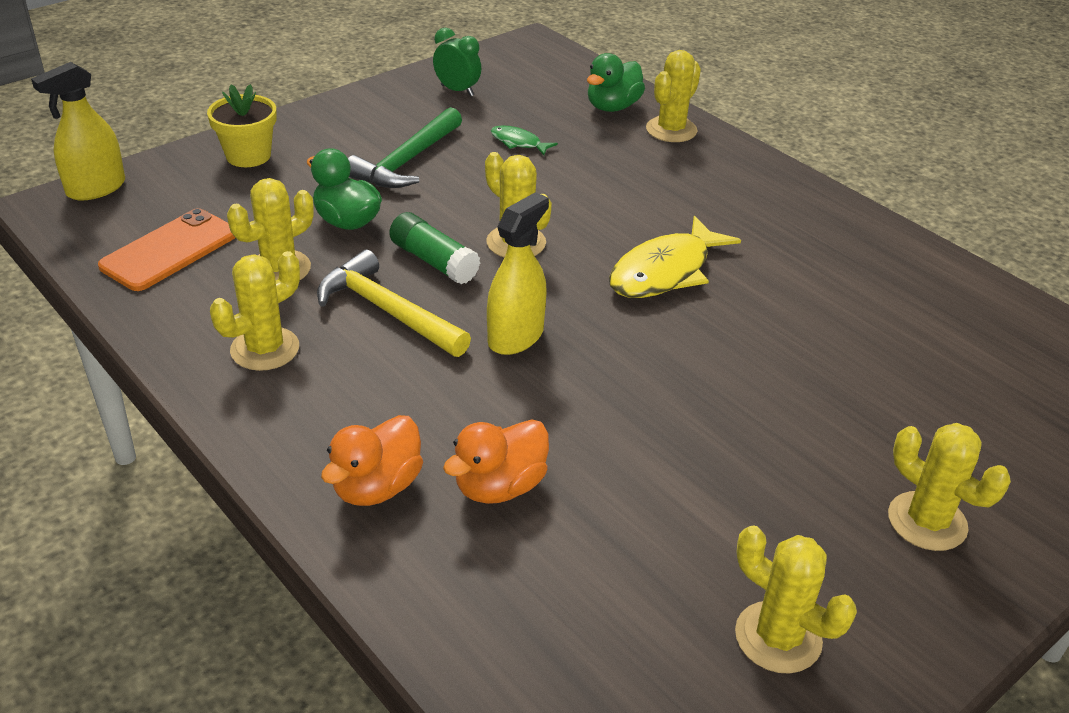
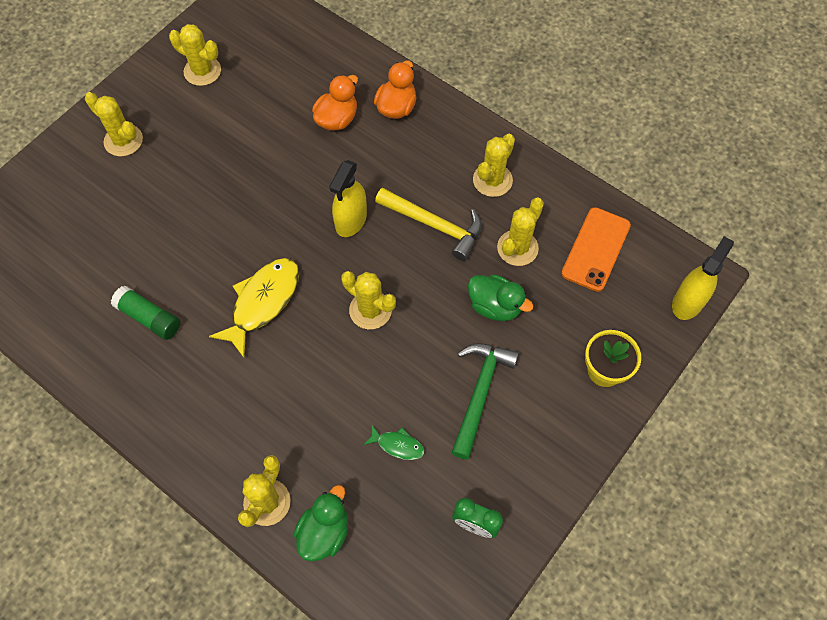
camera: 170 degrees right, 25 degrees up
(434, 261) = (421, 277): green glue stick -> green glue stick (149, 318)

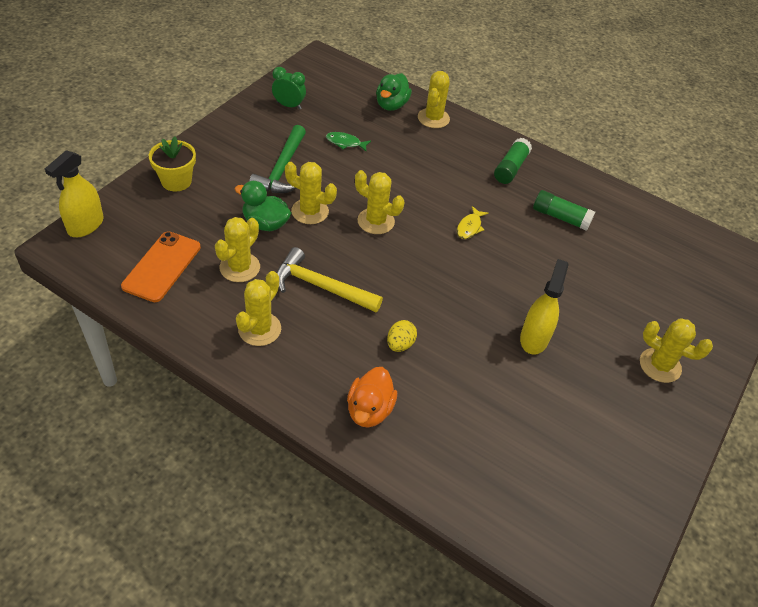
camera: 170 degrees right, 15 degrees down
(184, 400) = (510, 168): none -> green glue stick
(202, 71) = (612, 452): yellow cactus -> yellow cactus (310, 211)
(263, 302) = (469, 227): yellow fish -> yellow fish, size x0.50
(337, 119) = (437, 394): orange duck -> none
(351, 220) = (404, 290): yellow spray bottle -> yellow spray bottle (534, 338)
(363, 164) = (400, 344): none -> yellow egg

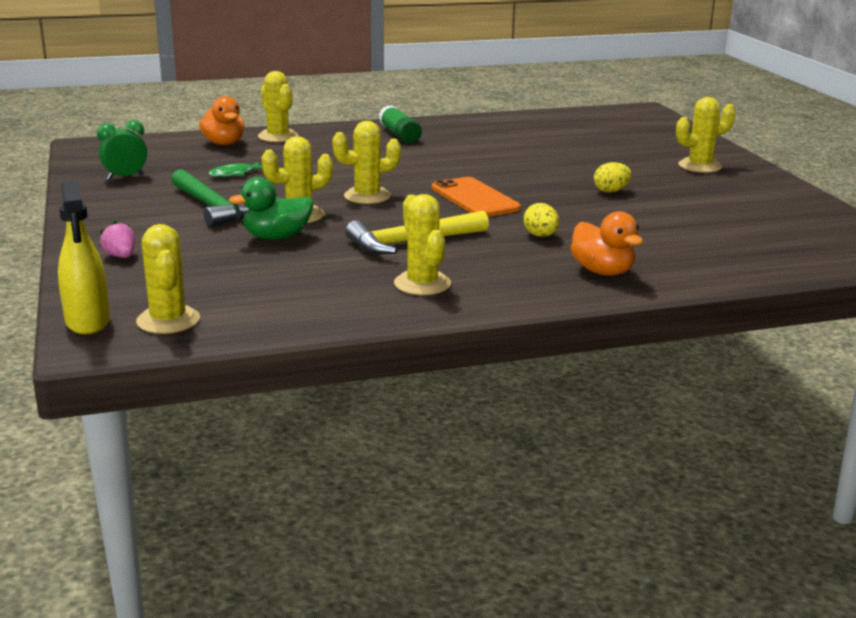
camera: 45 degrees left, 25 degrees down
(162, 266) = (242, 301): orange phone -> orange phone (475, 198)
(176, 181) = (121, 256): yellow flower pot -> pink strawberry
(240, 267) = (318, 267): yellow cactus -> yellow cactus (168, 320)
(391, 105) = (224, 143): green duck -> orange duck
(469, 227) = (443, 169): yellow fish -> none
(534, 338) = (611, 191): yellow spray bottle -> yellow egg
(560, 217) = (490, 140): green glue stick -> none

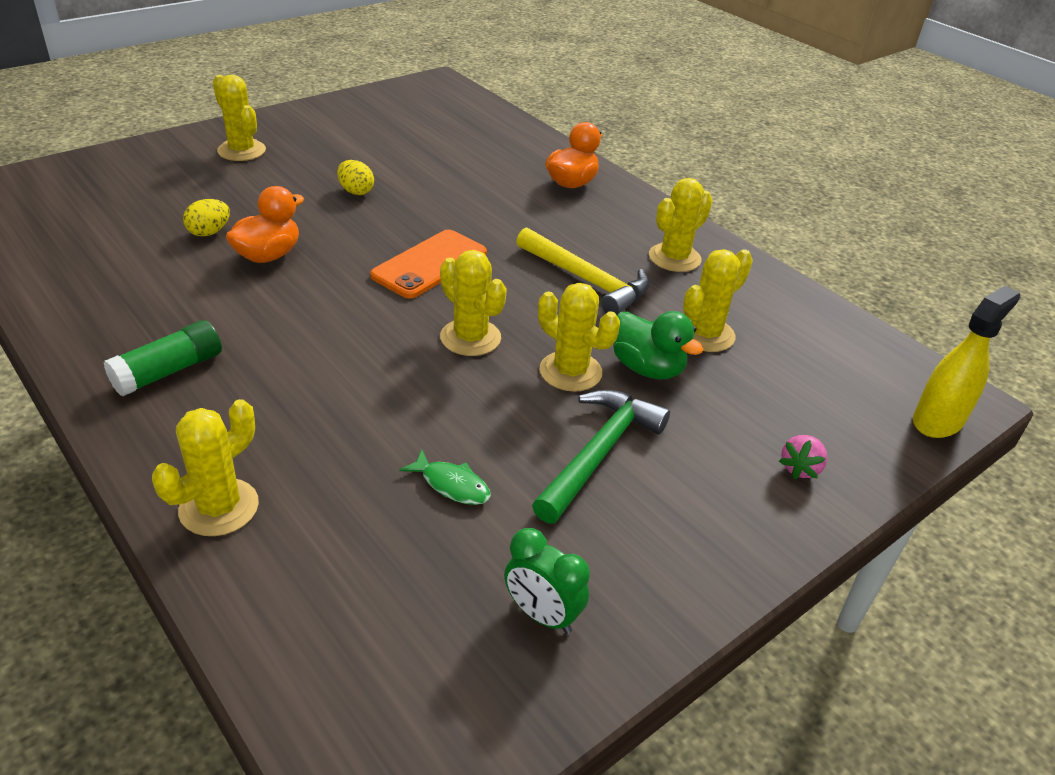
camera: 115 degrees left, 15 degrees up
(168, 320) = (880, 372): yellow cactus -> yellow cactus (705, 334)
(224, 143) = (288, 566): orange duck -> orange duck (268, 255)
(540, 236) = (513, 216): yellow egg -> yellow egg (209, 232)

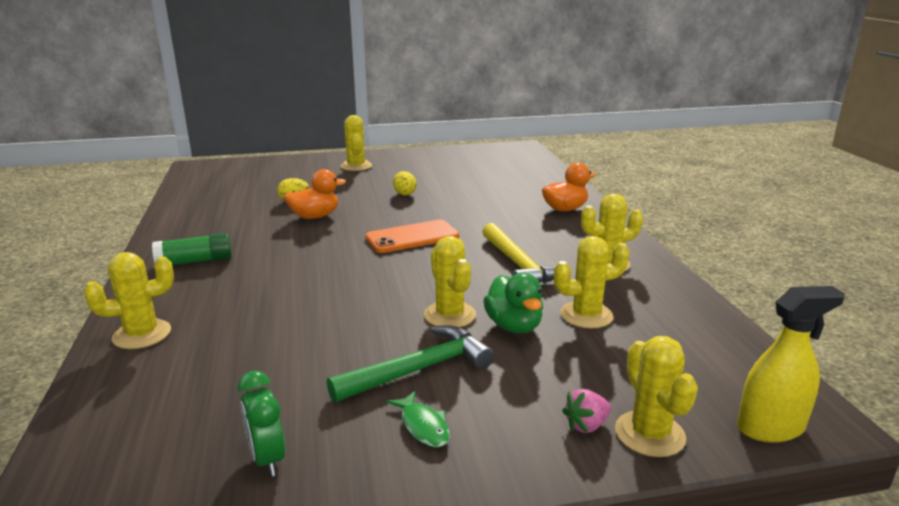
camera: 30 degrees right, 15 degrees down
(452, 485) = (292, 360): green fish -> green fish (423, 426)
(470, 338) = (397, 281): yellow cactus -> yellow cactus (649, 434)

